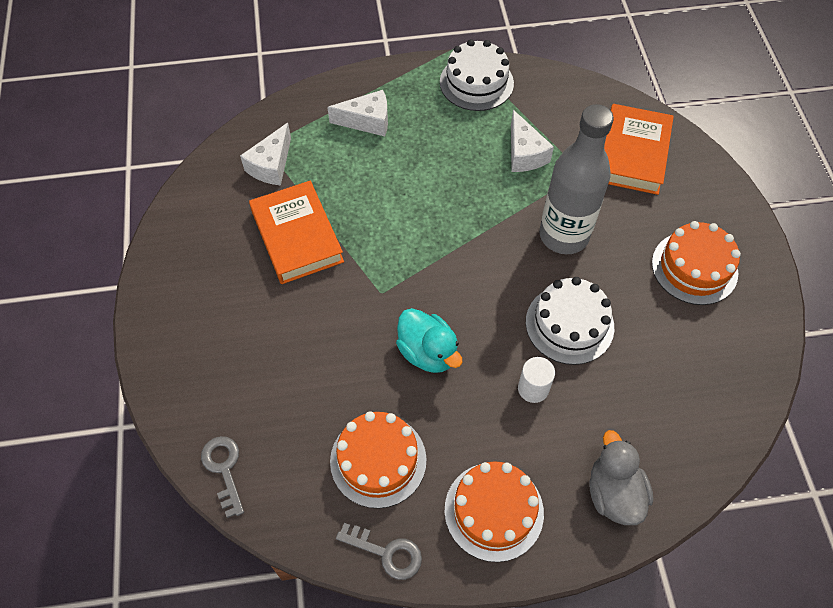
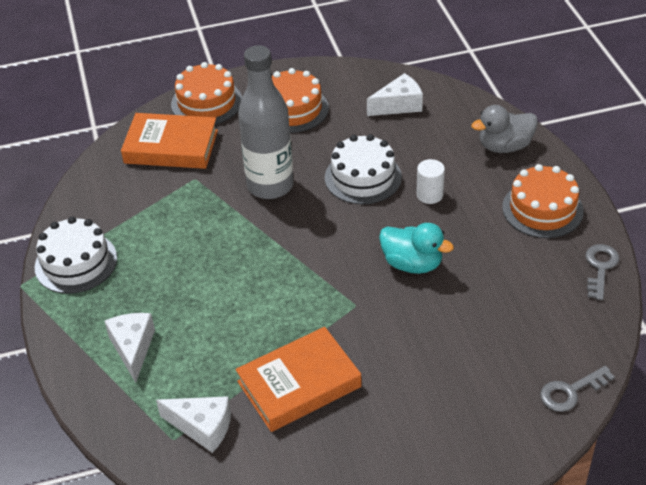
camera: 95 degrees left, 15 degrees down
(378, 460) = (525, 284): orange cake -> orange cake (206, 102)
(428, 352) = (412, 264): turquoise duck -> turquoise duck turned 75 degrees clockwise
(524, 153) = (174, 218): white cheese -> white cheese (399, 105)

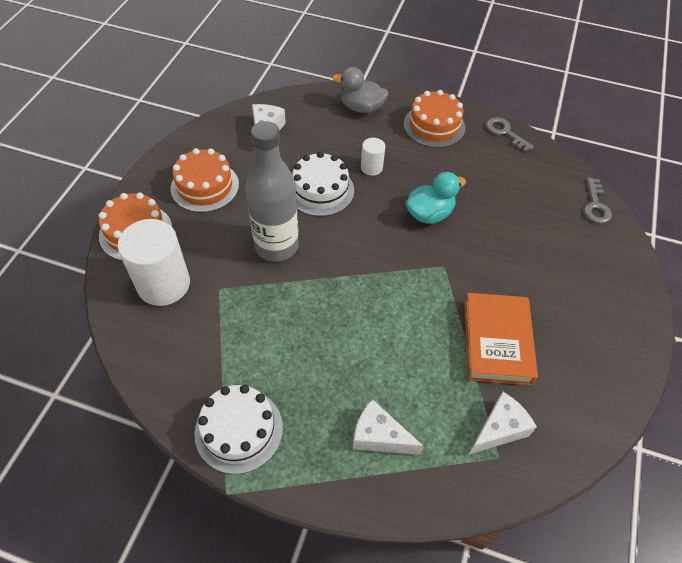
camera: 60 degrees left, 10 degrees up
(171, 147) = (163, 284): orange book -> white cylinder
(504, 146) = (361, 107): grey duck -> grey duck turned 90 degrees clockwise

